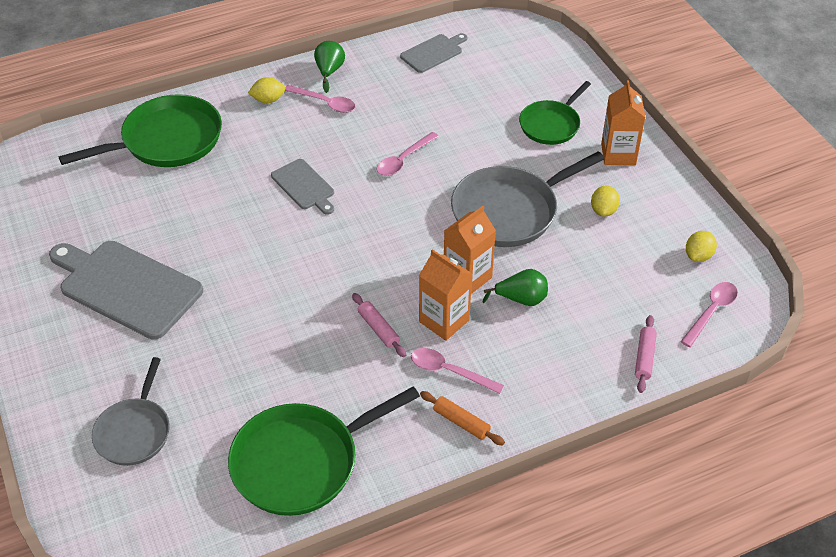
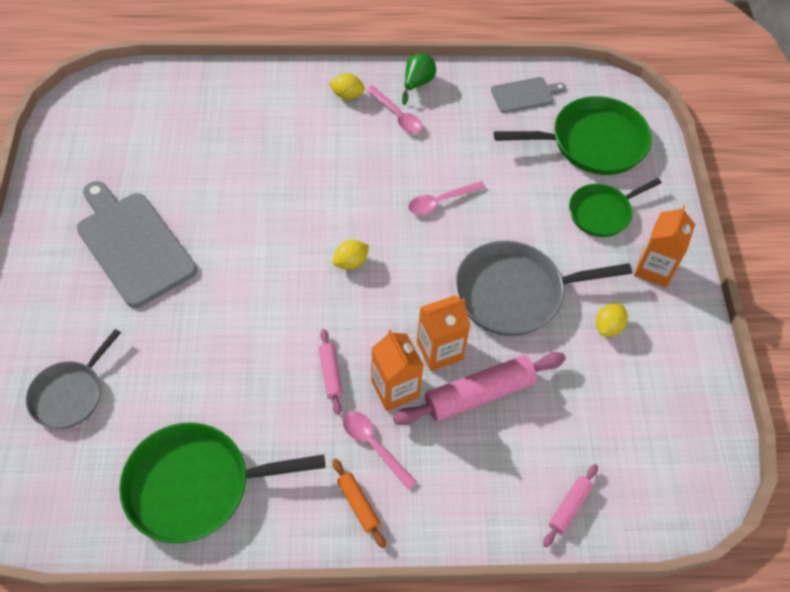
camera: 20 degrees right, 10 degrees up
(167, 140) = (239, 107): green pan -> green pan (592, 142)
(304, 186) = (336, 197): grey cutting board -> none
(521, 299) = (479, 394): green pear -> pink rolling pin
(698, 256) = (680, 414): yellow lemon -> yellow lemon (351, 262)
(711, 312) = (663, 483): pink spoon -> none

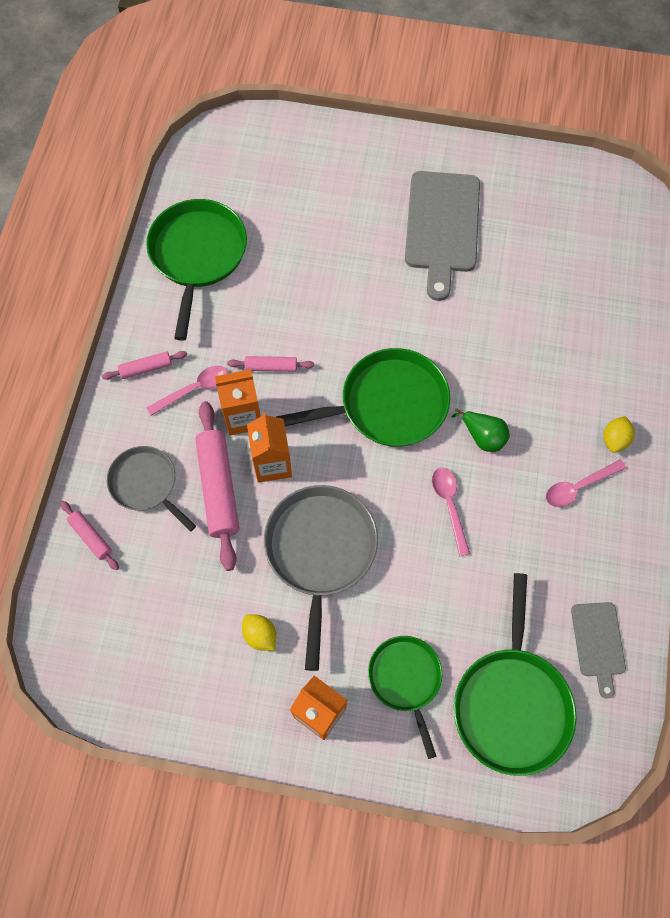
camera: 105 degrees right, 10 degrees up
(70, 394) = (300, 176): grey pan -> grey pan (146, 484)
(133, 245) = (442, 227): grey cutting board -> grey cutting board turned 120 degrees clockwise
(351, 262) = (388, 404): yellow lemon -> green pan
(358, 505) = (146, 368): orange rolling pin -> pink rolling pin
(417, 83) = (627, 519): green pear -> green pear (482, 436)

